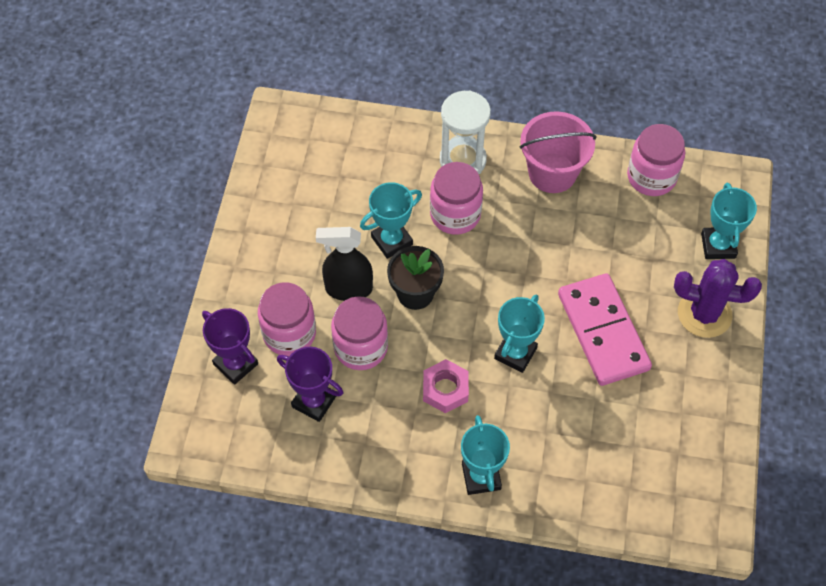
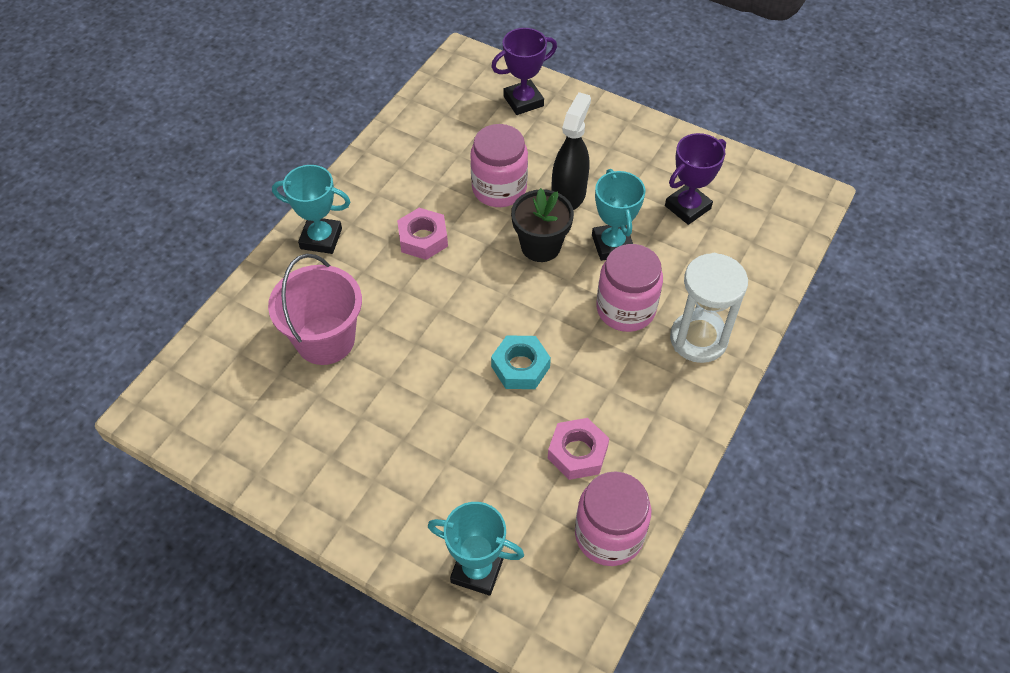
camera: 110 degrees right, 5 degrees down
(289, 333) = (538, 142): pink jar -> none
(314, 401) = (460, 143): purple trophy -> purple trophy (687, 207)
(515, 353) = (433, 307): turquoise trophy -> none
(543, 270) = (520, 367): none -> turquoise nut
(552, 173) = (651, 424): pink bucket -> pink bucket (325, 340)
(599, 212) = (577, 453): none -> pink nut
(602, 332) = (420, 395): pink domino -> none
(704, 314) = (392, 510): purple cactus -> none

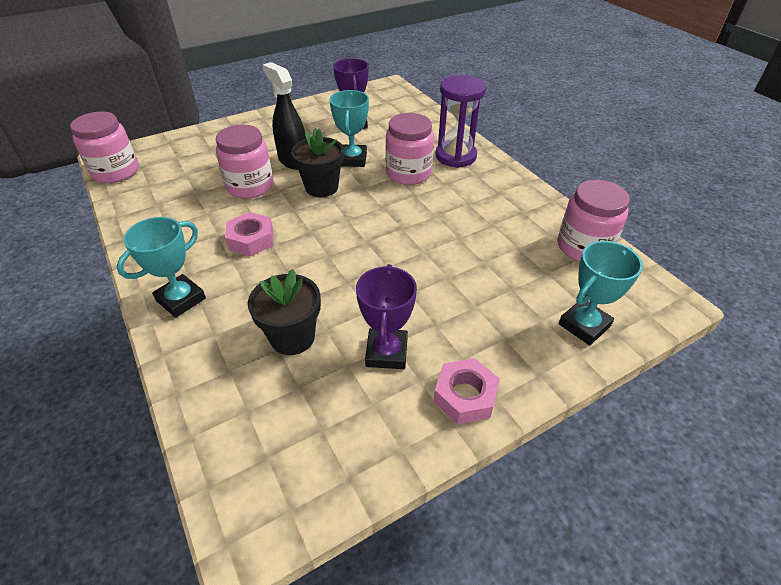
camera: 60 degrees left, 10 degrees down
(325, 340) = (292, 337): pink bucket -> black flower pot
(446, 78) = (116, 172): none -> pink jar
(520, 367) = (416, 235): turquoise nut -> none
(523, 101) = (188, 148): purple trophy -> purple trophy (386, 352)
(577, 453) = (508, 236): pink nut -> pink nut (465, 396)
(612, 245) = (352, 159): turquoise trophy -> turquoise trophy turned 75 degrees clockwise
(698, 339) = (455, 156): white hourglass -> purple hourglass

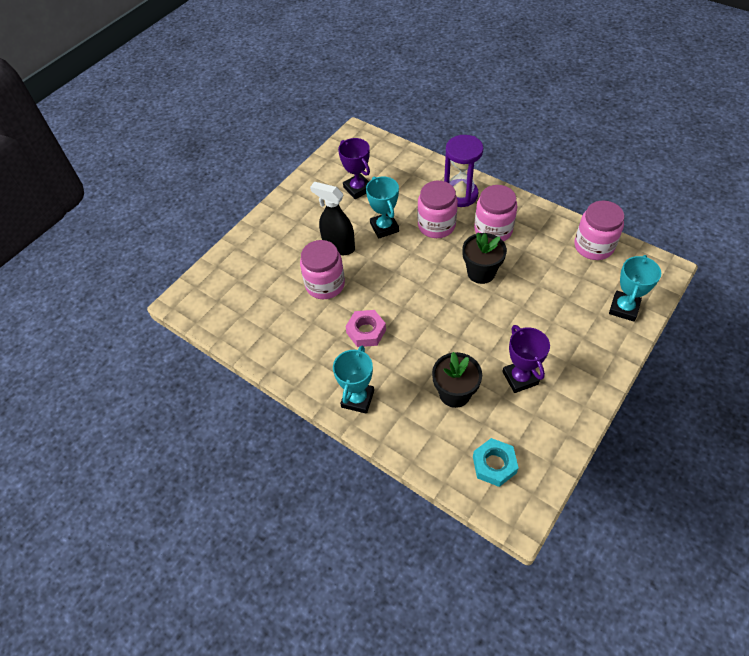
camera: 20 degrees left, 10 degrees up
(116, 172) = (201, 313): pink jar -> pink jar (493, 230)
(270, 444) = (494, 464): none -> turquoise nut
(321, 187) = (381, 264): black flower pot -> black flower pot (481, 272)
(465, 396) = (583, 386): pink nut -> none

